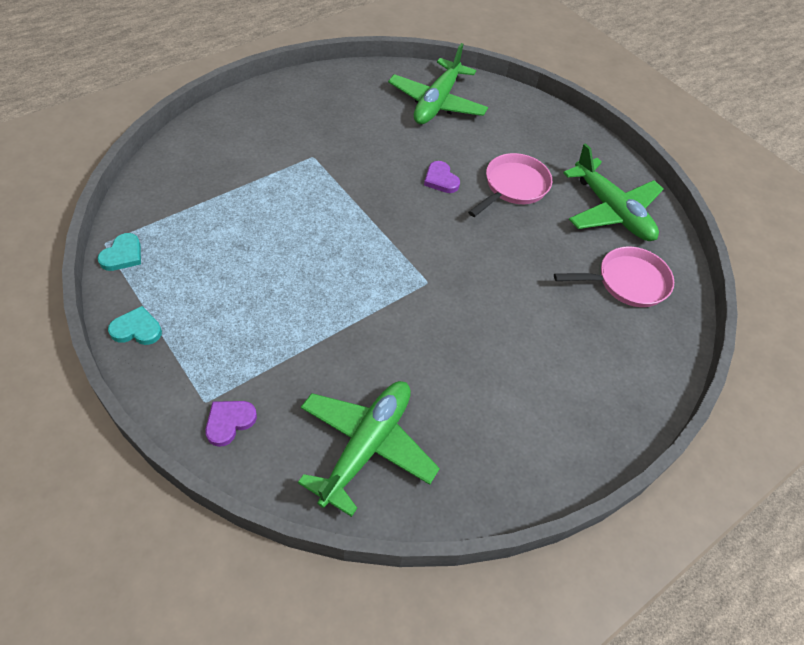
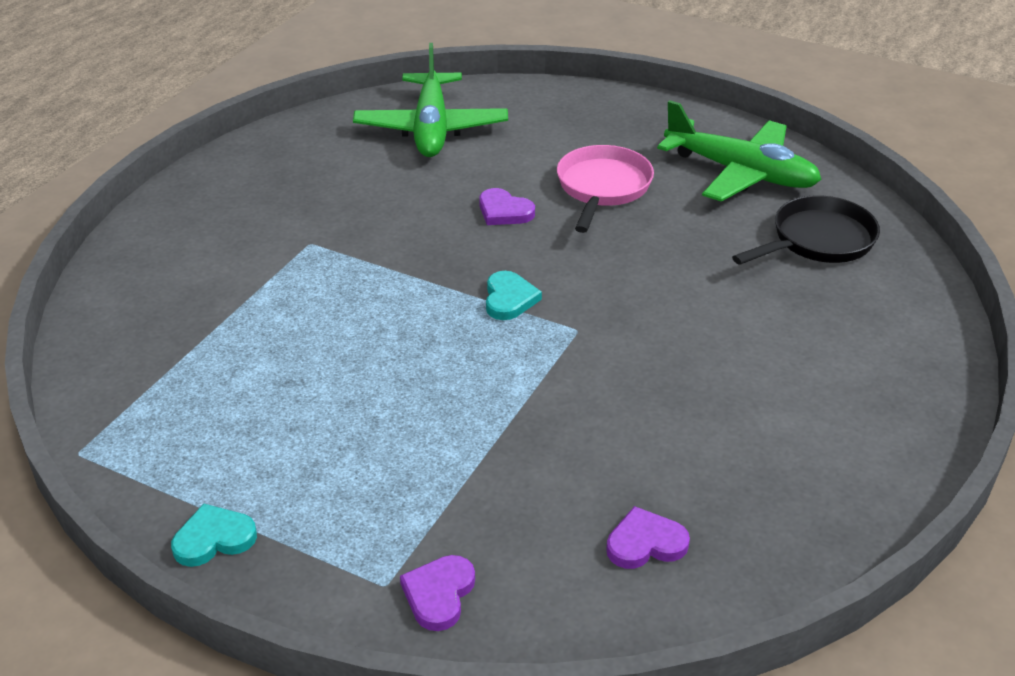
camera: 20 degrees left, 15 degrees down
(123, 255) = (119, 457): turquoise heart -> turquoise heart (509, 299)
(366, 446) = (645, 543): green plane -> purple heart
(627, 282) = (818, 240): pink pan -> black pan

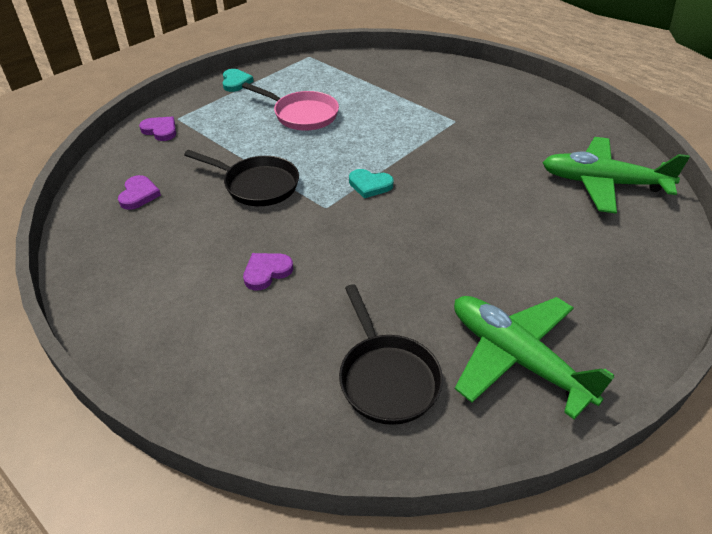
camera: 105 degrees right, 5 degrees up
(504, 211) = (476, 200): purple heart -> purple heart (266, 272)
(557, 409) = (257, 185): none -> black pan
(602, 188) = (501, 257): pink pan -> pink pan (302, 115)
(741, 173) = (516, 358): green plane -> green plane turned 90 degrees clockwise

